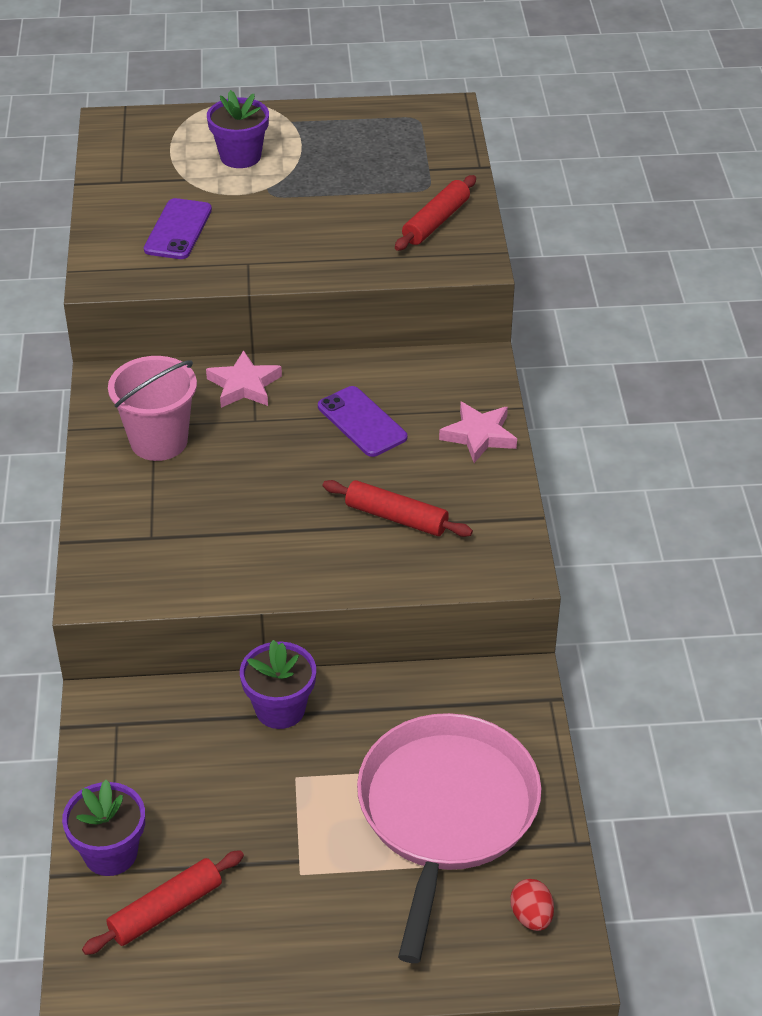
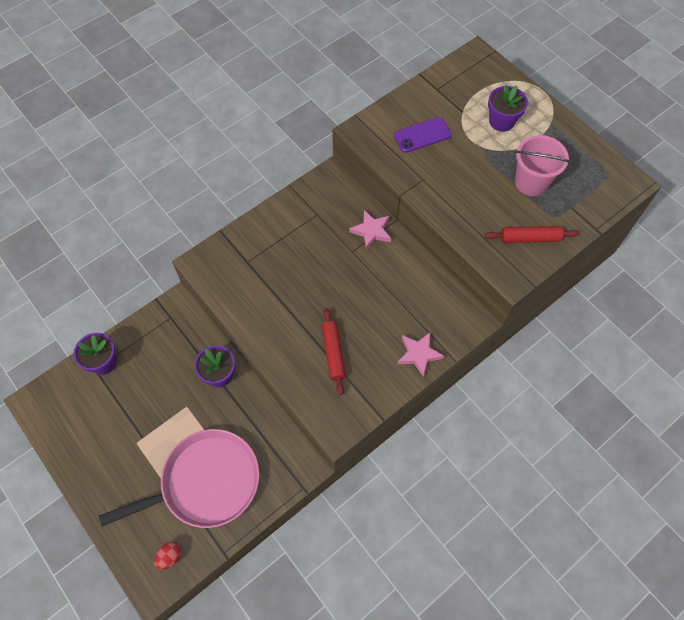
camera: 55 degrees right, 20 degrees up
(159, 441) = (308, 223): pink bucket -> pink bucket (531, 182)
(165, 910) = (88, 403): red rolling pin -> none
(362, 422) = (386, 296): purple phone -> none

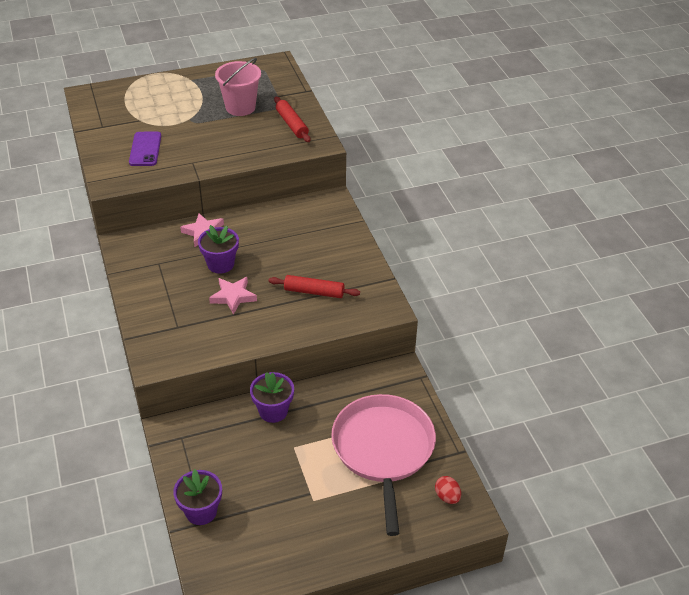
camera: 70 degrees left, 20 degrees down
(419, 354) = (345, 239): pink star -> pink star (233, 296)
(501, 121) = (168, 103): purple flower pot -> purple flower pot (220, 264)
(529, 238) = (292, 124): red rolling pin -> red rolling pin turned 45 degrees counterclockwise

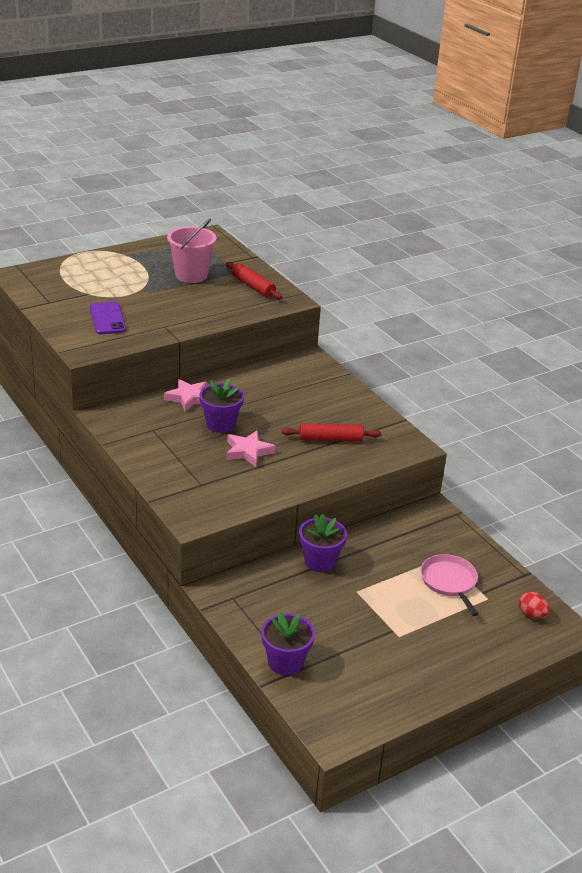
camera: 15 degrees left, 10 degrees down
(383, 450) = (449, 582): pink pan -> pink pan, size x0.52

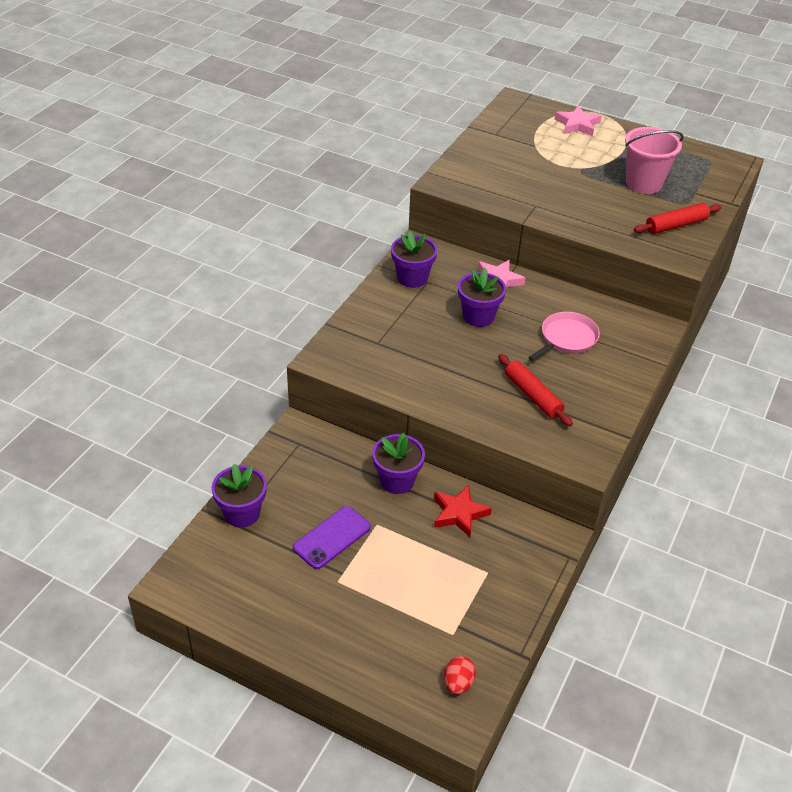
camera: 60 degrees right, 10 degrees up
(107, 318) = (508, 172): purple phone -> purple phone (332, 537)
(140, 434) = (412, 278): none -> purple flower pot
(248, 451) = (455, 350): pink star -> pink star (577, 125)
(253, 286) = (676, 225): red rolling pin -> red rolling pin turned 45 degrees clockwise
(378, 545) = (459, 513): none -> red star
(449, 582) = (451, 592): pink pan -> pink pan (567, 338)

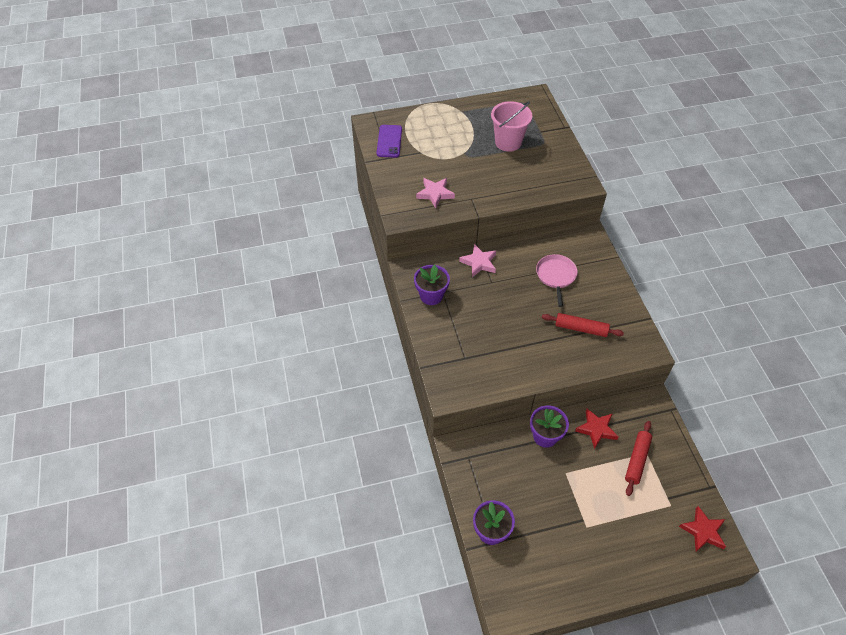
camera: 40 degrees left, 10 degrees up
(332, 537) = (554, 502): purple phone -> purple phone (389, 141)
(458, 683) = (703, 531): red egg -> red star
(478, 316) = (496, 296): purple flower pot -> none
(577, 125) = (426, 120): pink star -> pink star (435, 194)
(676, 225) = (555, 162): red rolling pin -> red rolling pin (637, 460)

